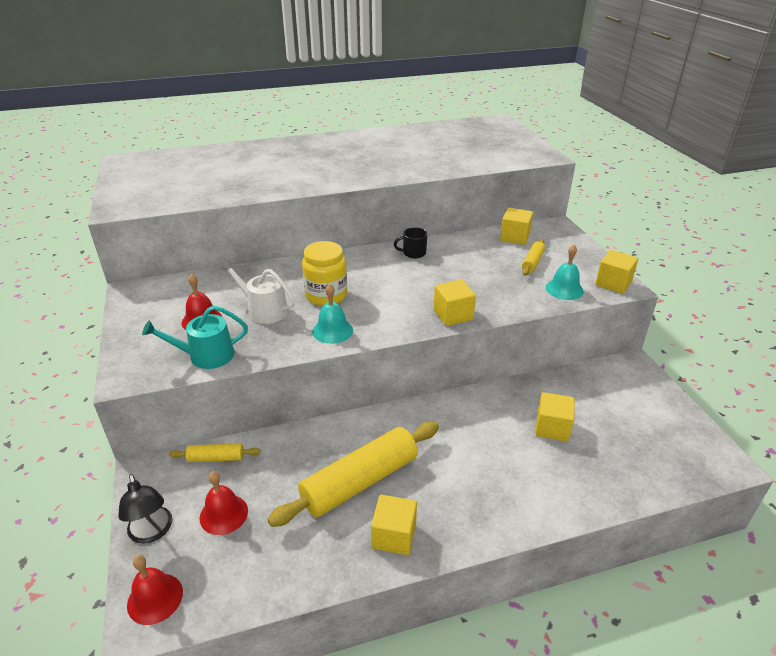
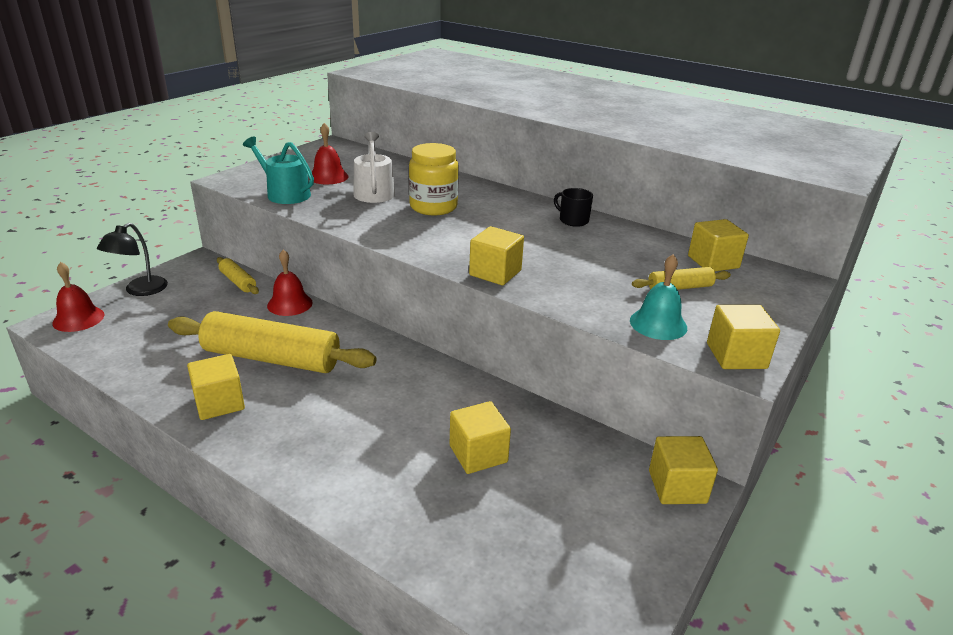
camera: 50 degrees right, 5 degrees down
(224, 514) = (180, 310): red bell -> red bell (289, 304)
(332, 330) = (384, 227): turquoise bell -> none
(629, 369) = (677, 487): none -> yellow cube

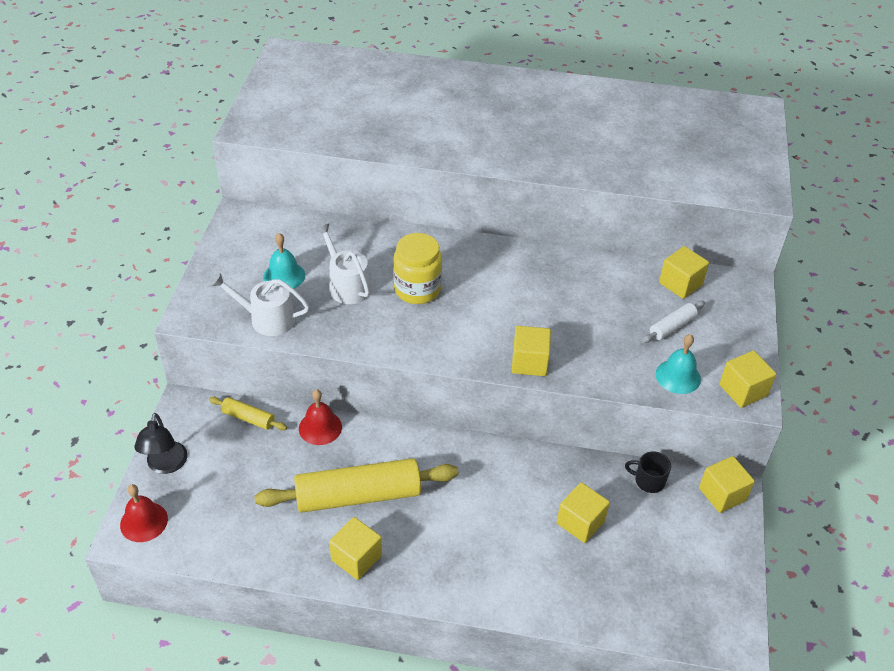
camera: 25 degrees left, 15 degrees up
(284, 194) = (267, 319): turquoise watering can -> white watering can
(328, 177) = (284, 276): red bell -> turquoise bell
(573, 220) = (546, 265): black mug -> black mug (648, 481)
(680, 287) = (672, 327): yellow rolling pin -> white rolling pin

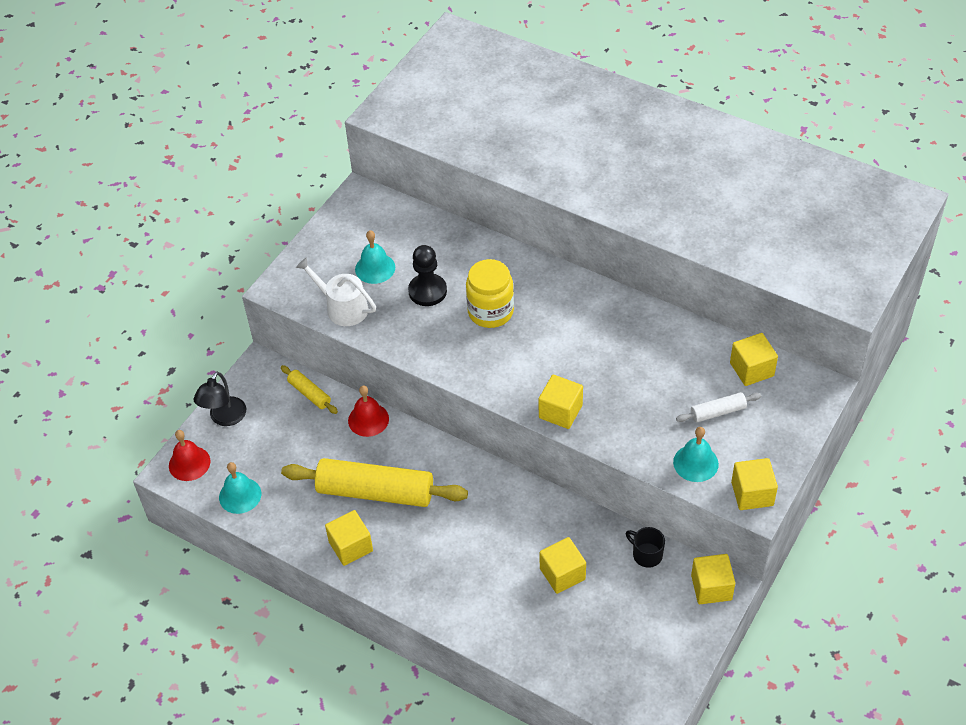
camera: 25 degrees right, 5 degrees up
(214, 539) = (240, 495): none -> turquoise bell
(346, 285) = (427, 291): white watering can -> black pawn

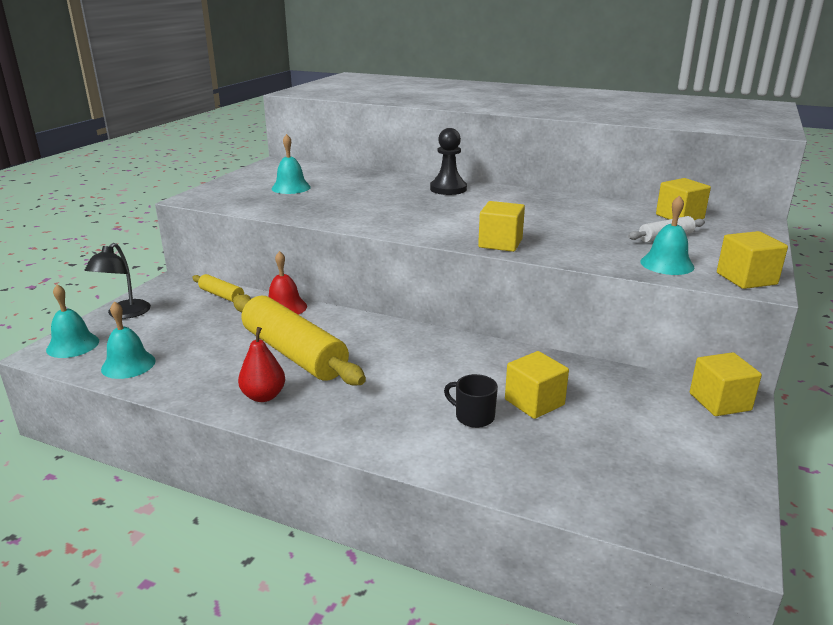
camera: 10 degrees left, 25 degrees down
(189, 463) = (73, 345): red bell -> turquoise bell
(342, 307) = (258, 204): white watering can -> none
(351, 546) = (263, 396): yellow cube -> red pear
(375, 492) = (294, 353): yellow rolling pin -> yellow rolling pin turned 45 degrees clockwise
(427, 291) = (343, 195): black pawn -> black pawn (448, 189)
(490, 312) = (407, 201): yellow jar -> none
(646, 554) = (627, 381): black mug -> black mug (473, 416)

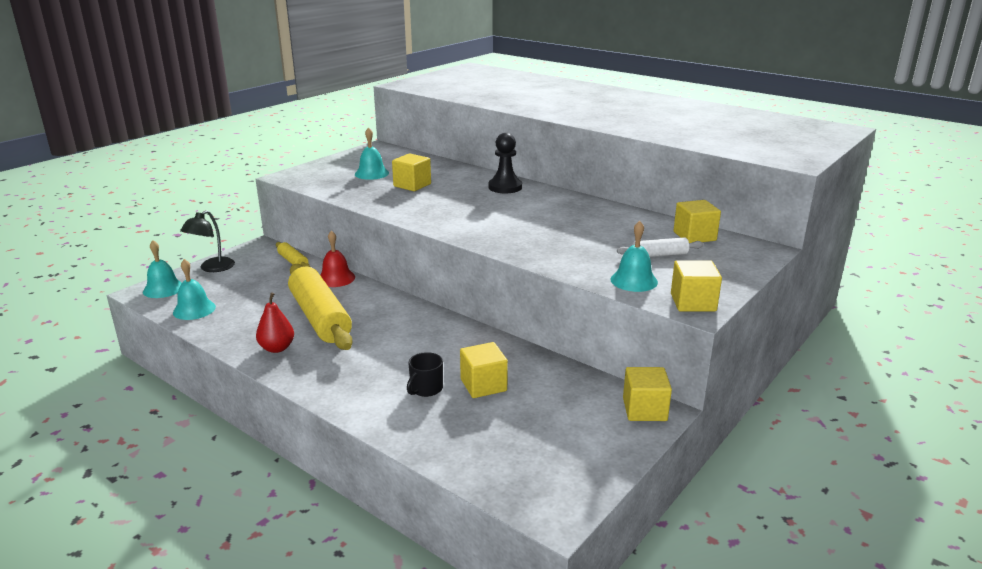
camera: 15 degrees right, 0 degrees up
(473, 416) = (426, 389): black mug -> black mug turned 105 degrees counterclockwise
(500, 243) = (504, 244): yellow cube -> yellow cube (412, 185)

